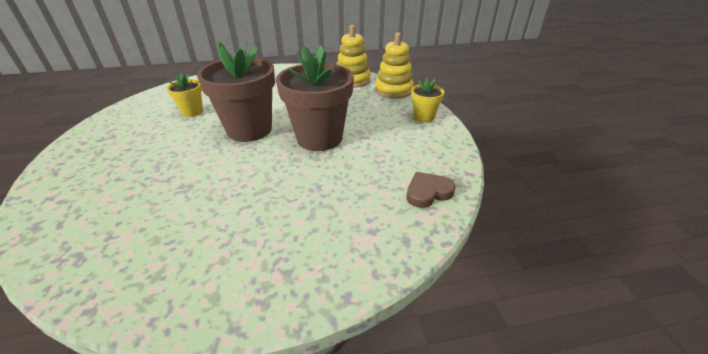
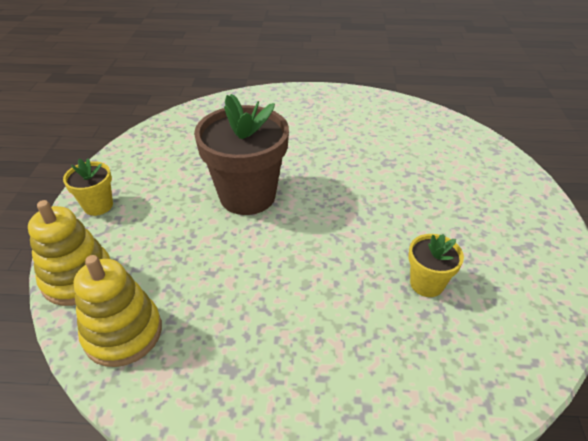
camera: 165 degrees left, 5 degrees up
(249, 130) = (332, 225): brown flower pot -> none
(428, 192) = (182, 126): brown heart -> none

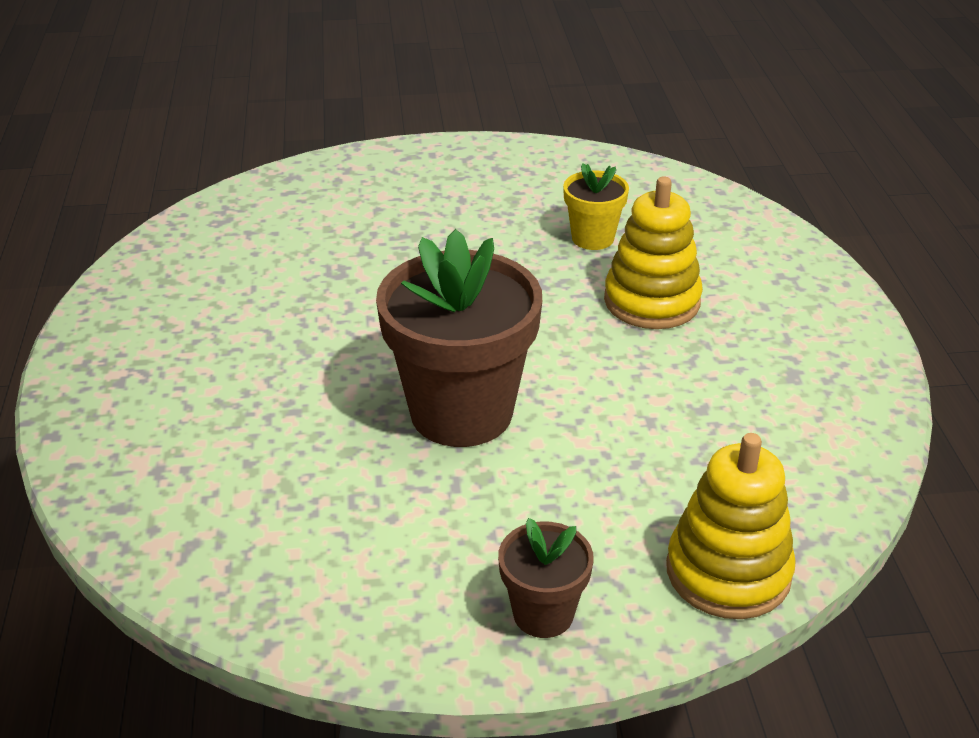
camera: 100 degrees left, 5 degrees down
(98, 206) = (543, 614): yellow flower pot -> brown flower pot
(123, 333) = (796, 483): yellow stacking toy -> yellow stacking toy (652, 301)

